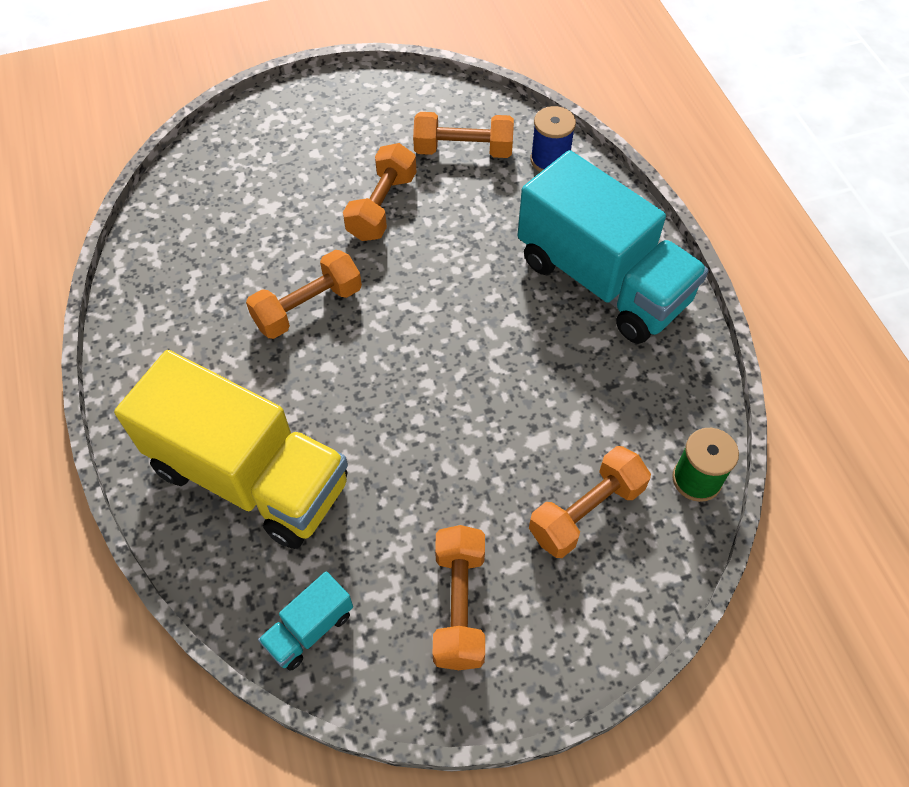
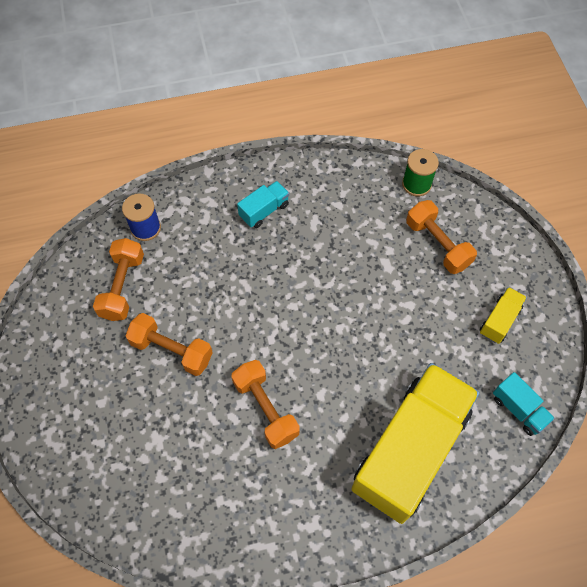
camera: 85 degrees left, 5 degrees up
(459, 605) = (499, 320): orange dumbbell -> yellow truck
(602, 281) = (264, 211): turquoise truck -> turquoise truck, size x0.41

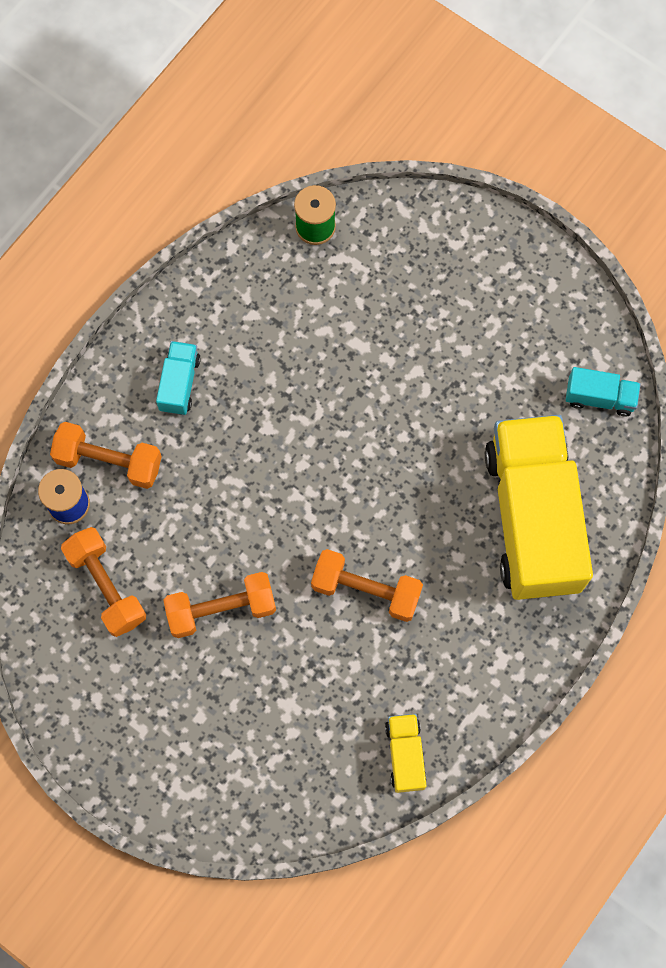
camera: 40 degrees left, 10 degrees up
(437, 244) = (392, 281): orange dumbbell -> orange dumbbell (109, 461)
(499, 320) = (515, 319): yellow truck -> yellow truck (405, 755)

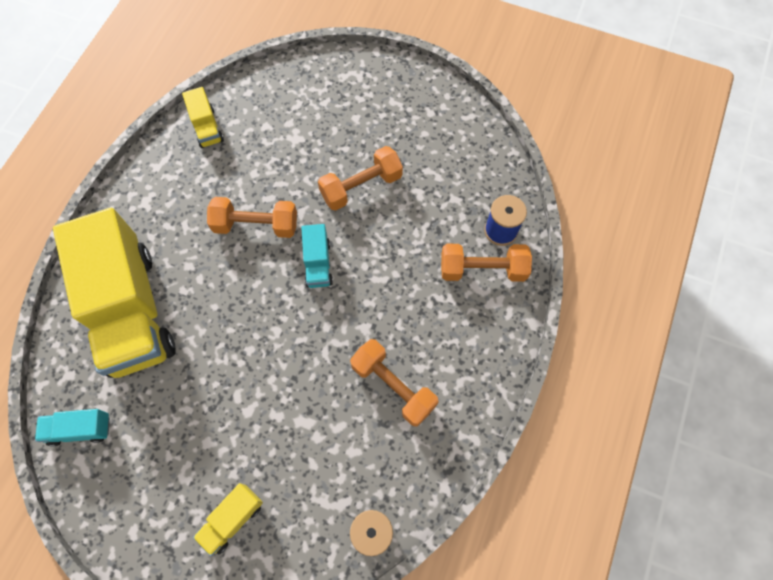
camera: 165 degrees right, 5 degrees down
(106, 586) = (450, 182): orange dumbbell -> orange dumbbell (393, 386)
(179, 383) = (448, 346): turquoise truck -> turquoise truck (318, 263)
(451, 272) = (232, 519): none -> yellow truck

